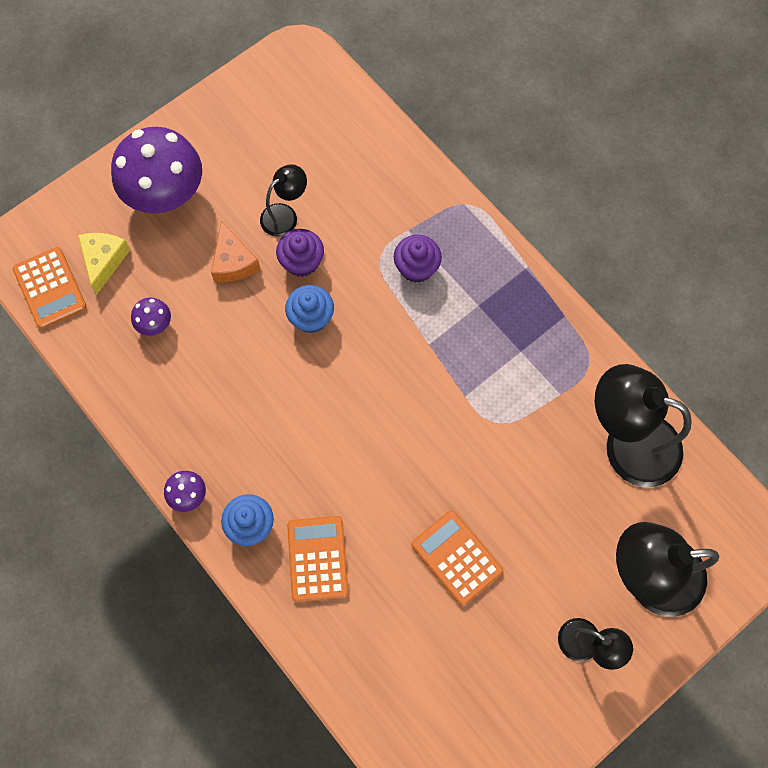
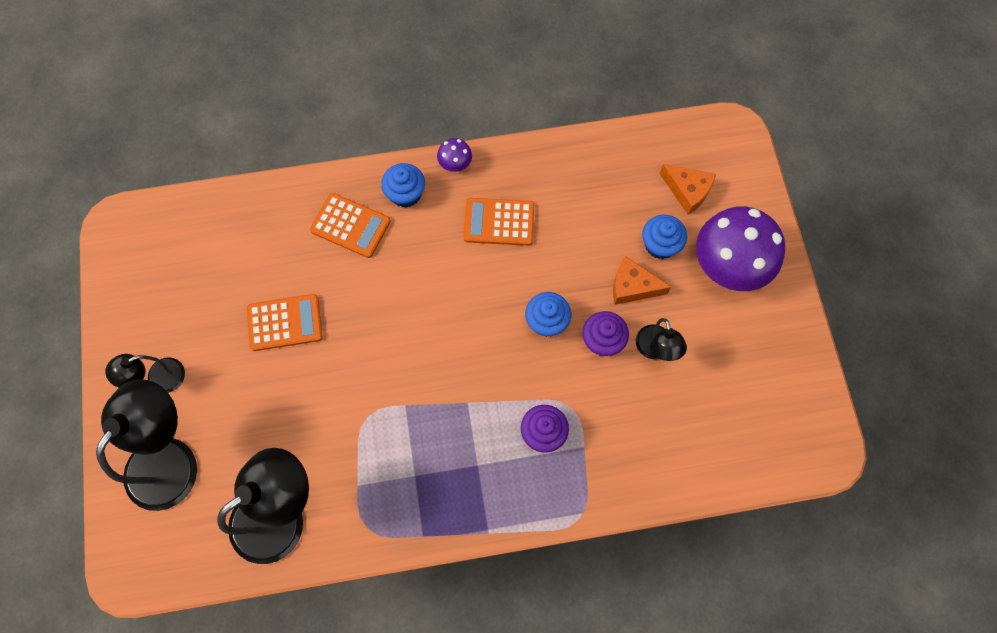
camera: 120 degrees right, 0 degrees up
(50, 288) = (683, 143): orange calculator -> orange calculator (499, 222)
(104, 261) = (687, 191): yellow cheese -> orange cheese
(154, 323) = (609, 203): purple mushroom -> none
(176, 258) = (660, 245): none -> blue cupcake

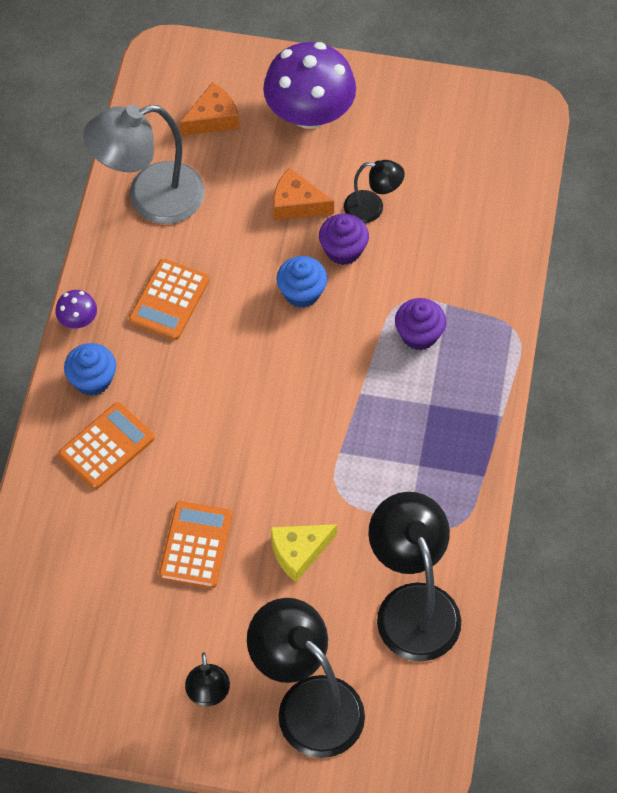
camera: 70 degrees left, 10 degrees down
(302, 404) = (299, 552): none -> yellow cheese
(588, 173) = (150, 198): none -> grey lamp
(632, 287) = (297, 204): orange cheese -> orange cheese turned 75 degrees clockwise
(660, 245) = (261, 163): blue cupcake -> none

